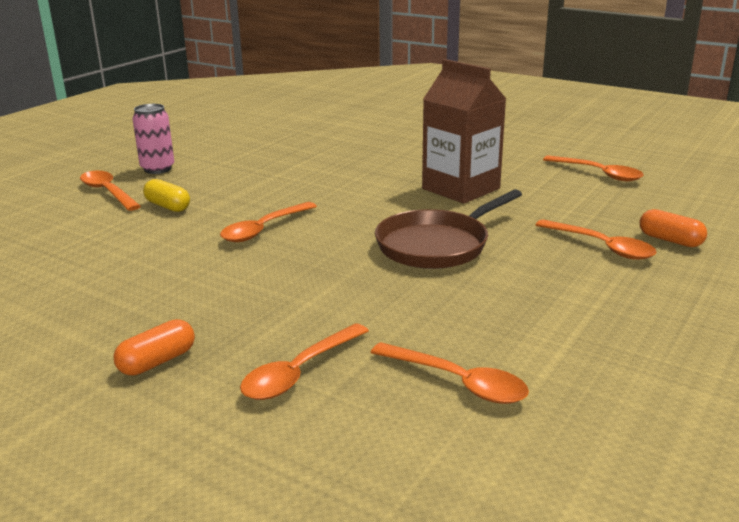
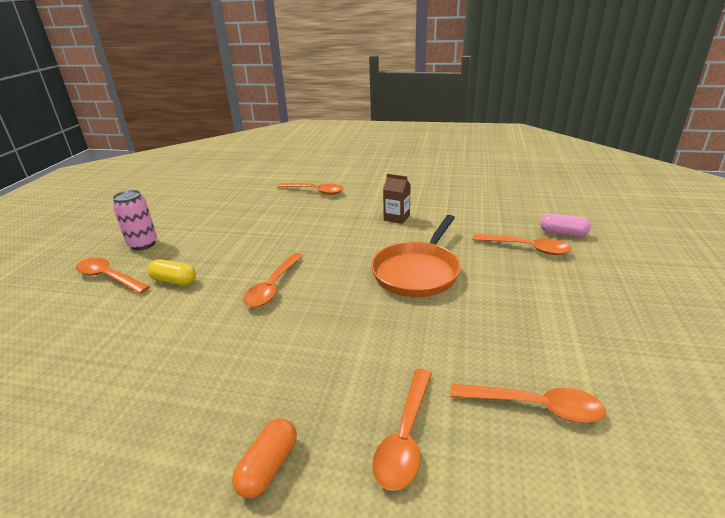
camera: 20 degrees left, 5 degrees up
(437, 245) = (417, 272): brown pan -> orange pan
(461, 189) = (396, 218): brown carton -> brown carton, size x0.49
(598, 174) = (476, 189): orange spoon -> orange spoon (315, 191)
(670, 240) = (563, 233): orange capsule -> pink capsule

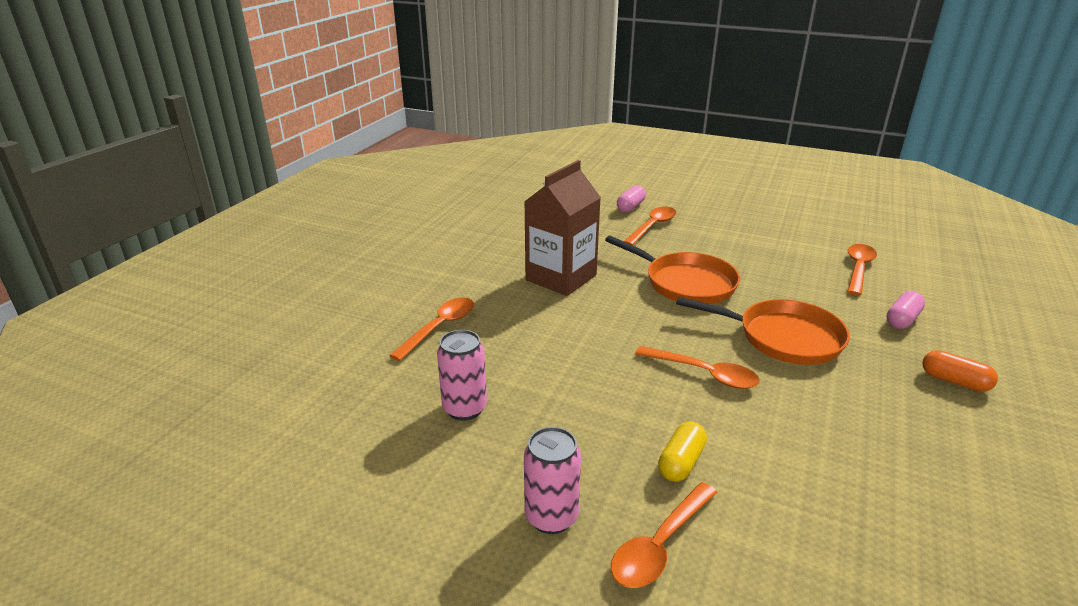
camera: 80 degrees left, 0 degrees up
(235, 210) = (464, 408): none -> pink can
(336, 330) = (783, 338): none -> orange pan
(396, 218) = (561, 277): brown carton -> brown carton, size x2.04
(405, 436) = (902, 319): orange spoon -> pink capsule

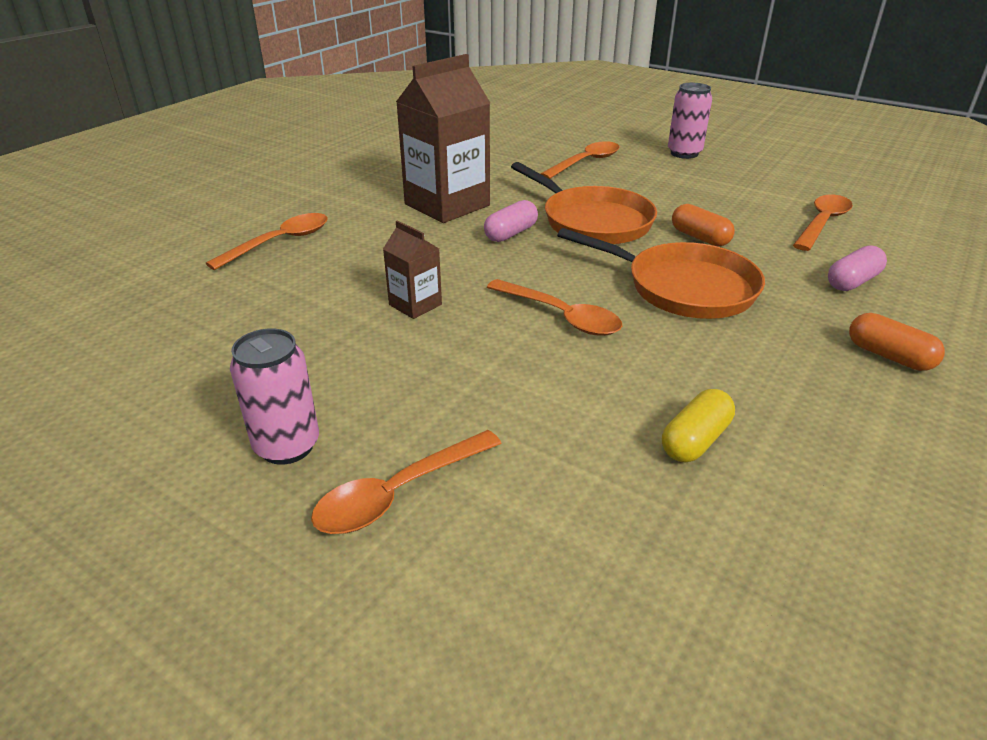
camera: 10 degrees right, 5 degrees up
(464, 408) = (257, 324): pink can -> pink can (684, 153)
(584, 376) = (415, 305): none -> brown carton
(630, 207) = (570, 141): pink capsule -> pink capsule (511, 233)
(681, 462) = (477, 407): yellow capsule -> yellow capsule (695, 440)
(774, 291) = (699, 237): none -> orange capsule

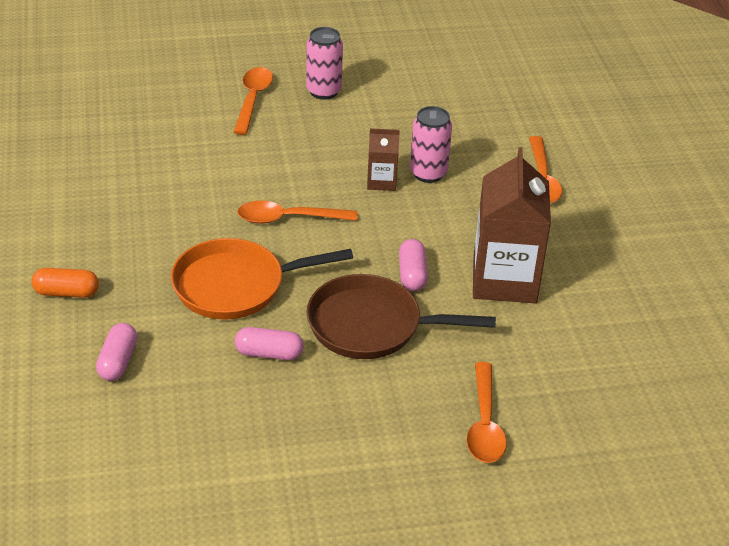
camera: 135 degrees right, 5 degrees up
(592, 221) = (371, 326): orange pan -> brown pan
(684, 153) = (411, 516): pink can -> pink can (428, 173)
(695, 440) = (147, 181): yellow capsule -> none
(699, 237) = (269, 353): orange capsule -> pink capsule
(822, 223) = (180, 441): orange spoon -> none

